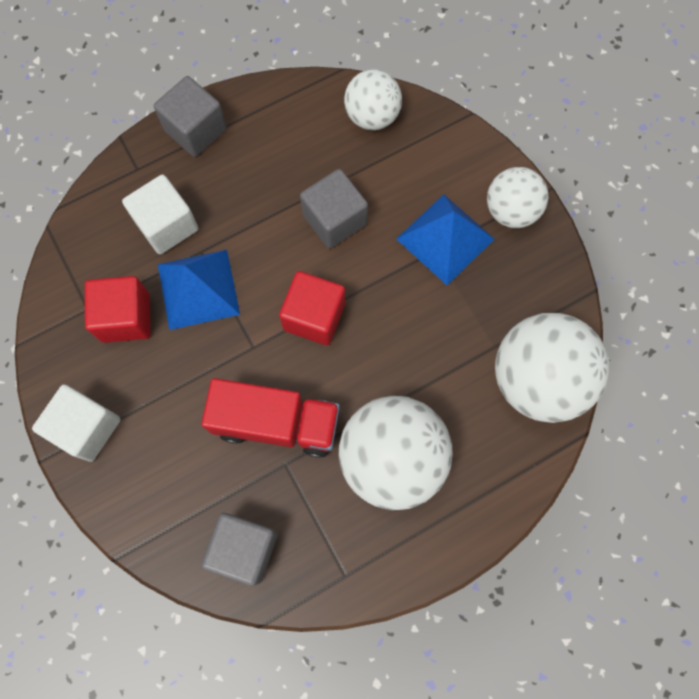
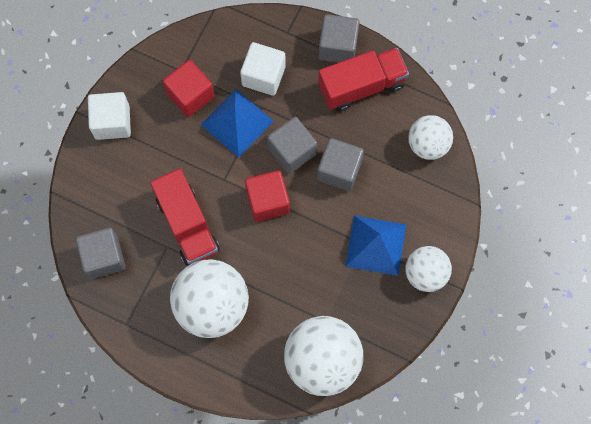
camera: 55 degrees right, 0 degrees up
(258, 136) = (361, 86): none -> red truck
(276, 253) = (292, 151): none -> grey cube

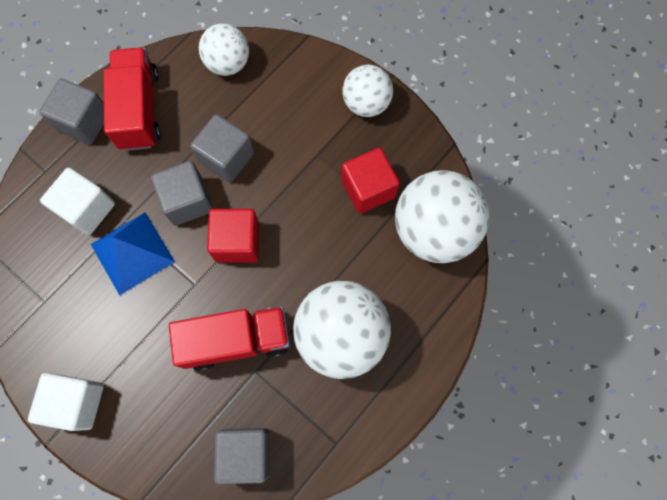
camera: 75 degrees left, 0 degrees up
(190, 95) = (78, 298): red cube -> red cube (368, 189)
(376, 245) = (322, 143): blue pyramid -> none

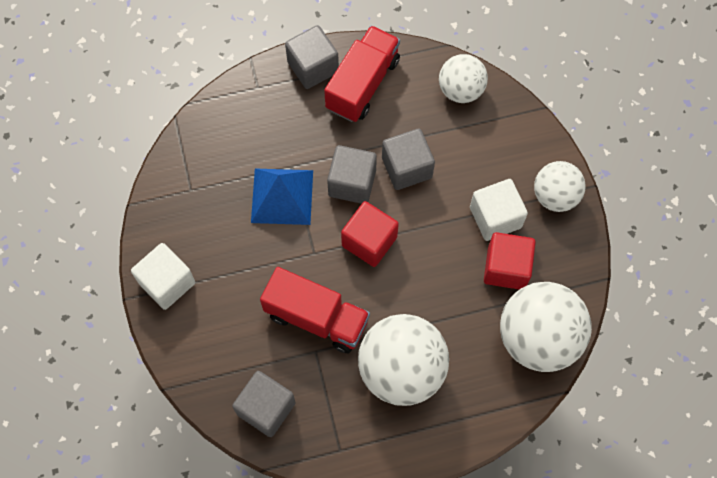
camera: 35 degrees right, 5 degrees down
(87, 209) = (270, 139): white cube -> white cube (495, 217)

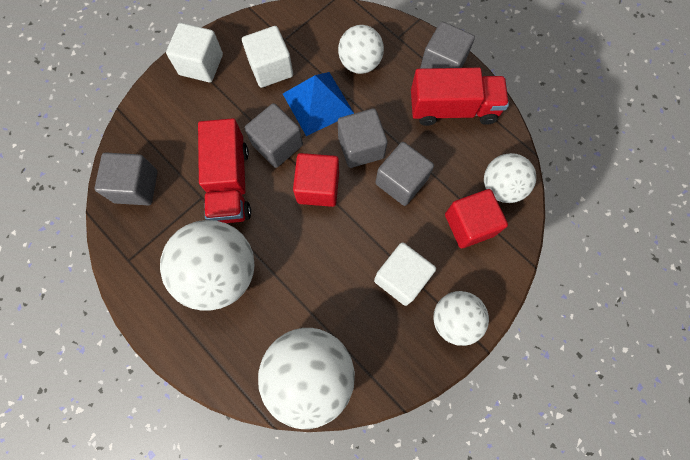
camera: 60 degrees right, 5 degrees up
(216, 219) = (271, 68): none -> white cube
(264, 136) = (360, 63): none -> white ball
(303, 255) = (277, 145): none -> grey cube
(506, 268) = (359, 312): red cube -> red cube (469, 225)

